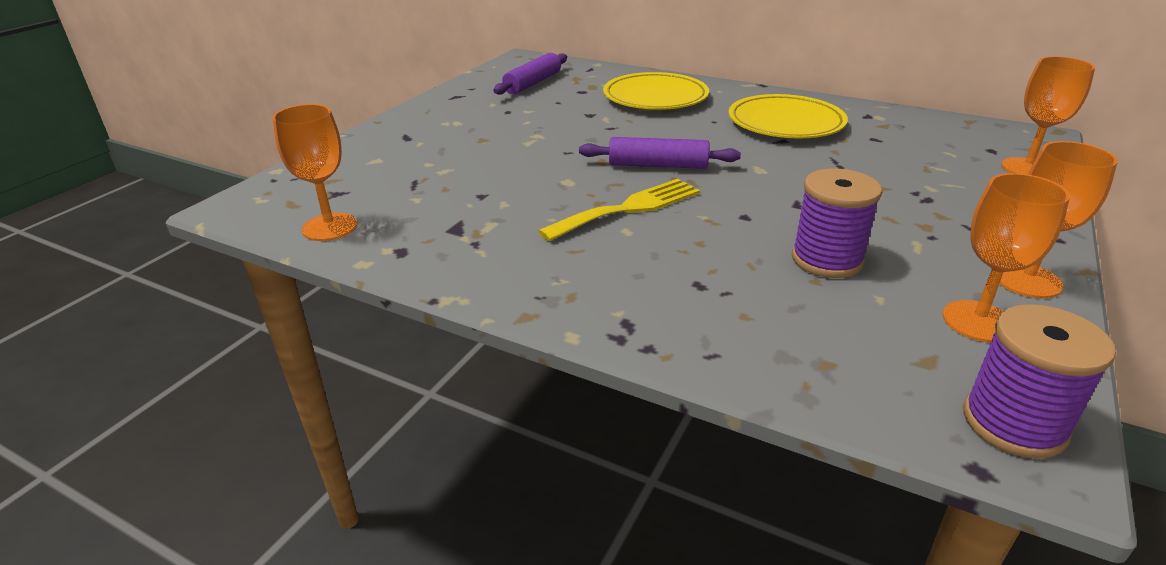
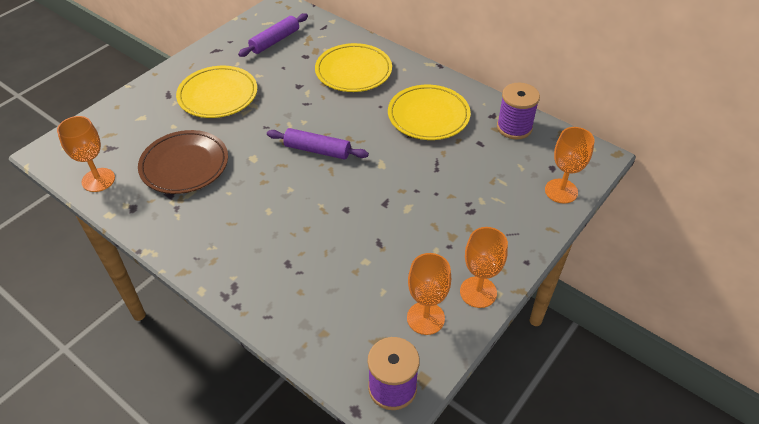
camera: 10 degrees right, 15 degrees up
(465, 198) = (184, 165): none -> brown plate
(480, 131) = (218, 95): none -> yellow plate
(628, 208) = (278, 190): yellow fork -> none
(827, 259) = (372, 255): purple spool -> purple spool (514, 127)

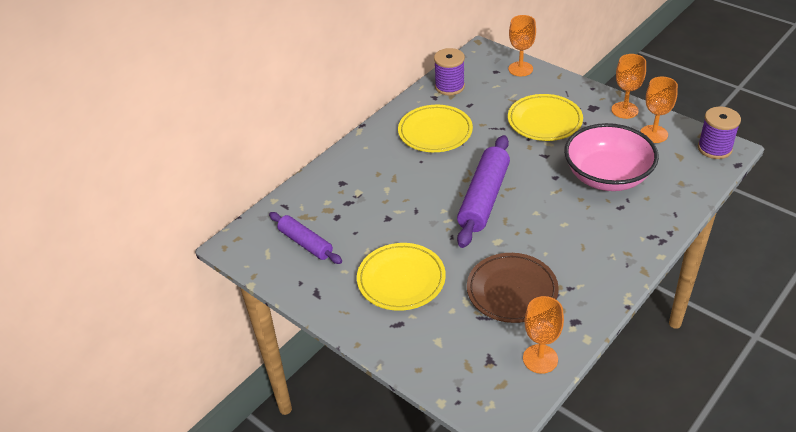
camera: 85 degrees left, 5 degrees down
(317, 150) = (484, 198): purple rolling pin -> purple rolling pin, size x1.62
(343, 257) = (607, 176): none -> pink bowl
(353, 71) = (367, 180): yellow plate -> yellow plate (544, 121)

